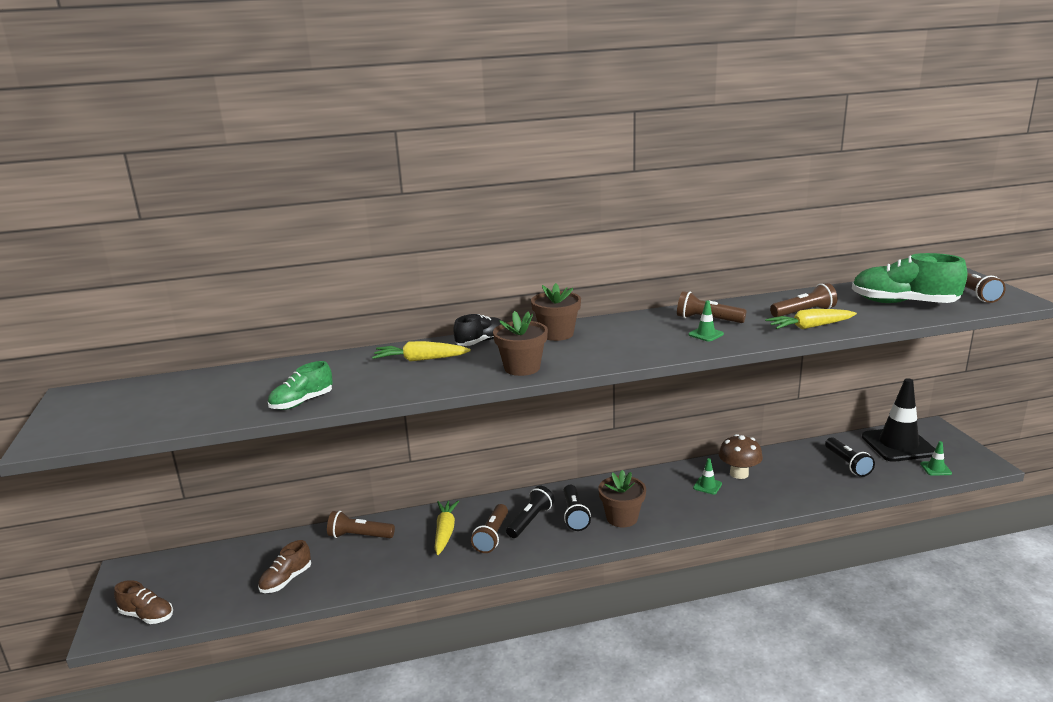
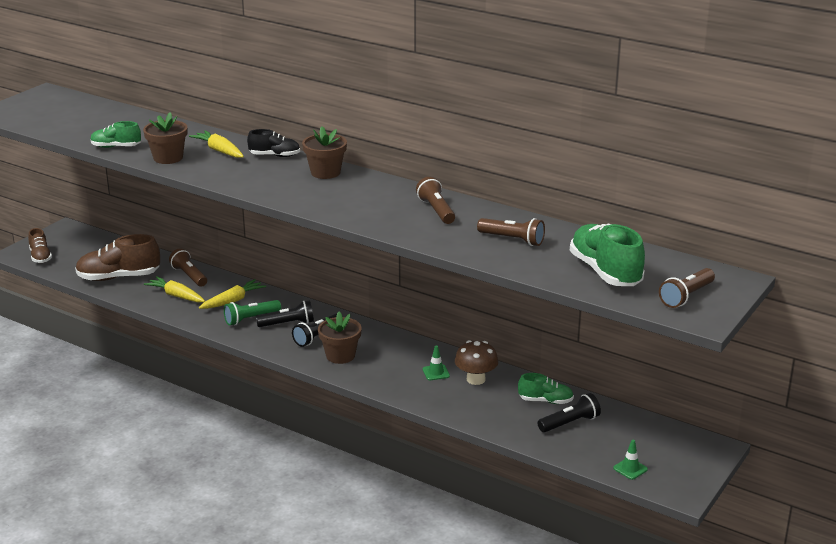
camera: 45 degrees right, 5 degrees up
(286, 580) = (118, 277): brown shoe -> brown shoe, size x1.76
(492, 536) = (251, 319): brown flashlight -> green flashlight
(522, 368) = (251, 183): brown flower pot -> brown flower pot (168, 158)
(706, 334) = (404, 219): green traffic cone -> none
(804, 460) = (545, 401): none -> green shoe
(810, 327) = (481, 250): yellow carrot -> yellow carrot (176, 296)
(847, 464) = (570, 423): black flashlight -> black flashlight turned 150 degrees counterclockwise
(898, 445) = (647, 438): black traffic cone -> none

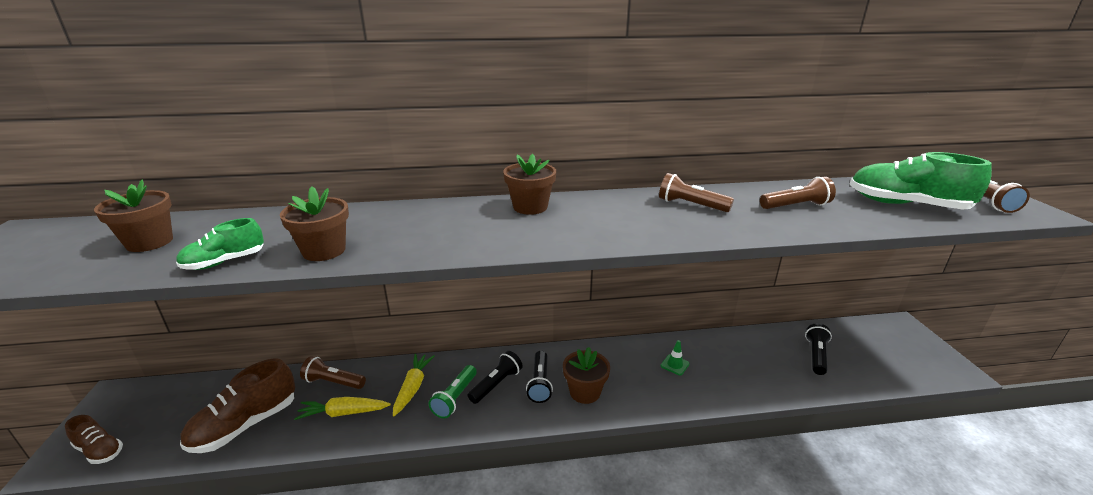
camera: 40 degrees left, 0 degrees up
(95, 121) = (150, 242): none -> brown flower pot
(219, 151) = (379, 223): yellow carrot -> none
(274, 156) = (450, 208): black shoe -> none
(476, 379) = (707, 354): brown mushroom -> none
(545, 401) = (773, 346): green shoe -> none
(630, 469) = (907, 371): green traffic cone -> none

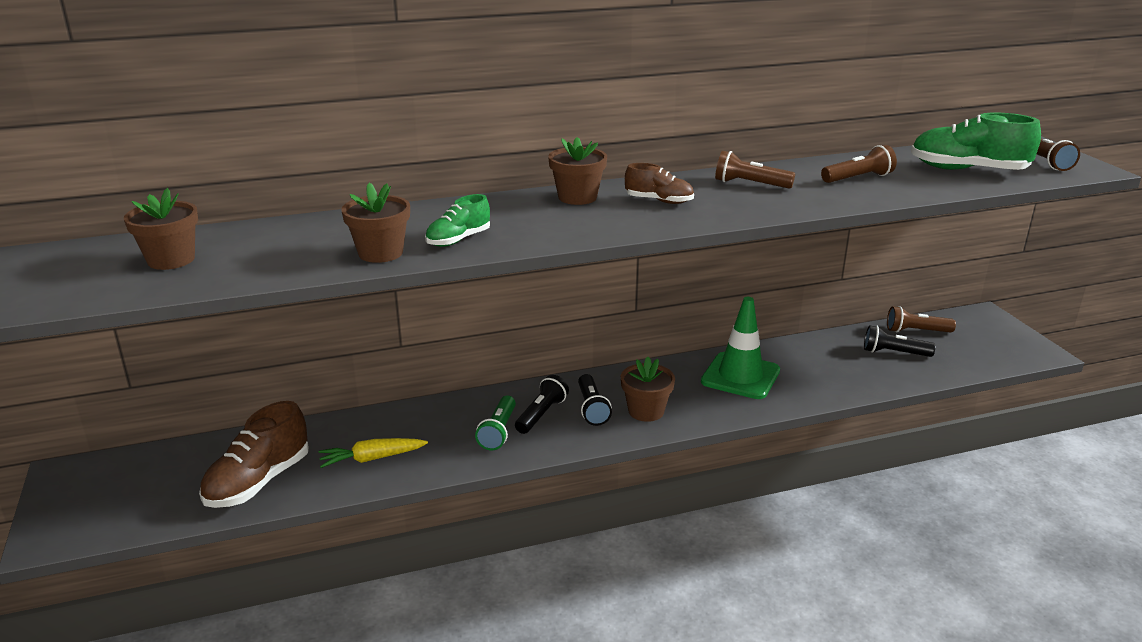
camera: 10 degrees left, 0 degrees up
(100, 450) = (92, 523): brown shoe -> brown shoe (659, 201)
(225, 262) = (280, 270): green shoe -> green shoe (458, 240)
(333, 382) = (342, 432): brown flashlight -> brown flashlight (916, 331)
(413, 387) = (443, 427): yellow carrot -> none
(674, 365) = (740, 376): green traffic cone -> green traffic cone, size x2.46
(816, 356) = (894, 353): black flashlight -> black flashlight turned 90 degrees counterclockwise

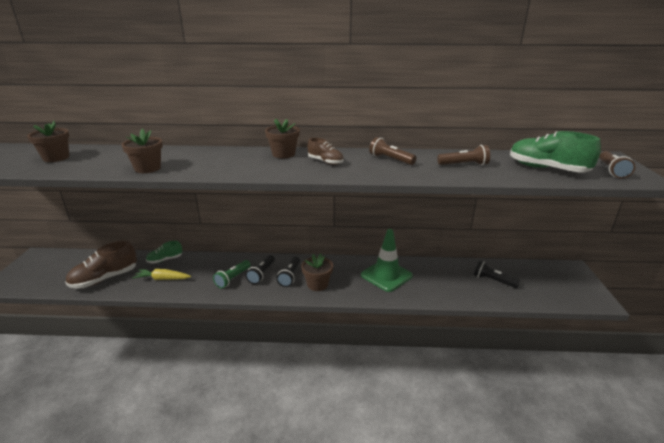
camera: 20 degrees right, 0 degrees up
(458, 240) = (193, 167): green shoe -> green shoe (165, 260)
(541, 414) = (261, 274): black flashlight -> black flashlight turned 150 degrees clockwise
(916, 331) = (517, 270): brown flashlight -> none

